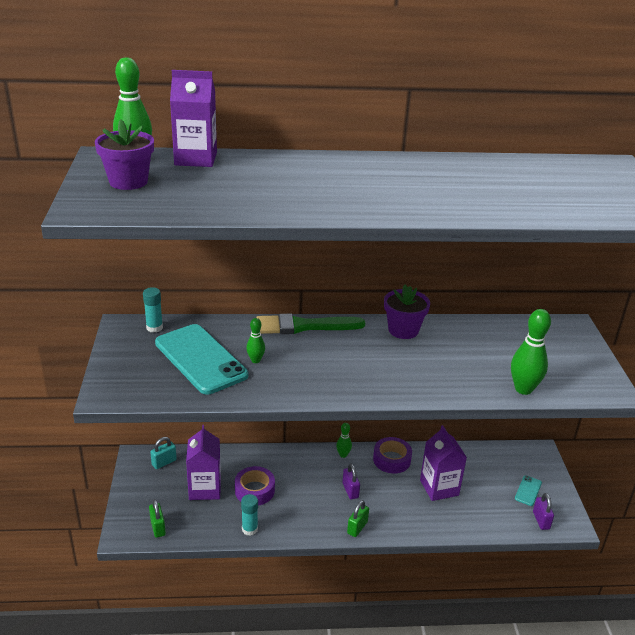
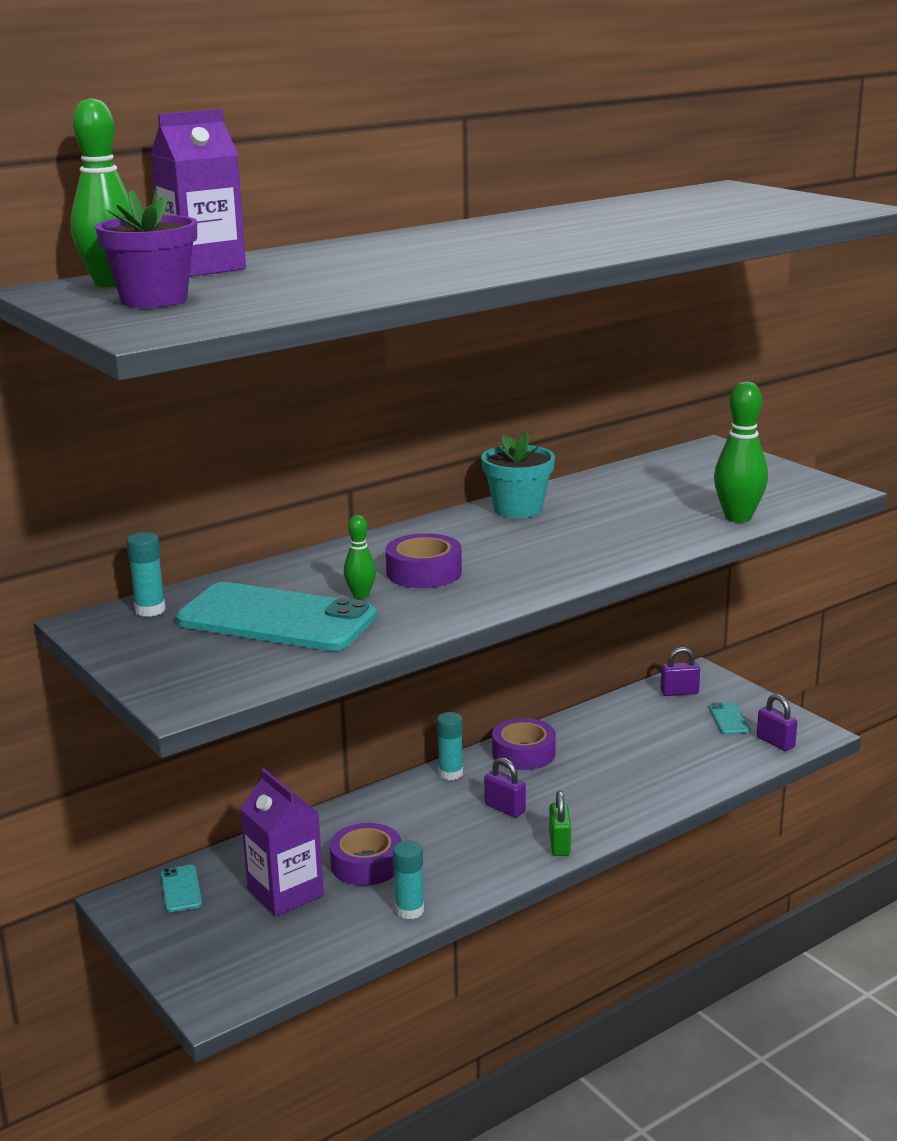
camera: 30 degrees left, 10 degrees down
(158, 527) = (262, 970): green padlock -> none
(164, 462) = (181, 889): turquoise padlock -> turquoise phone
(303, 326) = (377, 543): green brush -> none
(303, 357) = (424, 572): none -> purple tape
(343, 455) = (450, 773): green bowling pin -> turquoise glue stick
(403, 330) = (518, 509): purple flower pot -> turquoise flower pot
(439, 487) = (618, 758): purple carton -> none
(516, 459) = (679, 692): none -> purple padlock

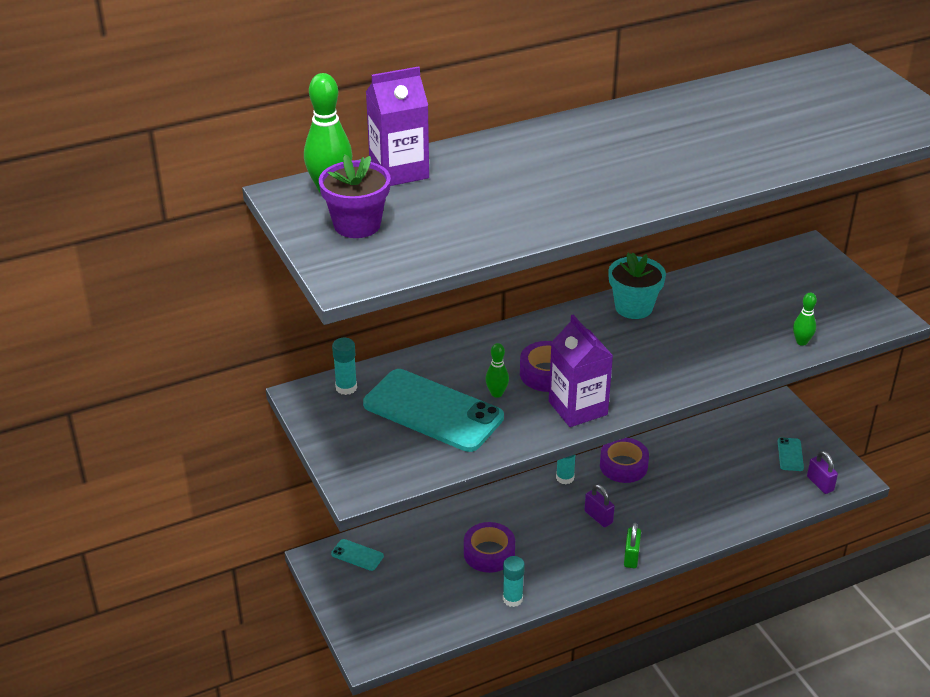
camera: 10 degrees right, 15 degrees up
(181, 889) = (357, 555): turquoise phone -> turquoise phone turned 60 degrees counterclockwise
(285, 893) = (429, 570): purple carton -> purple carton (578, 408)
(679, 692) = (758, 421): purple padlock -> none
(738, 518) = (801, 342): green bowling pin -> green bowling pin, size x0.55

